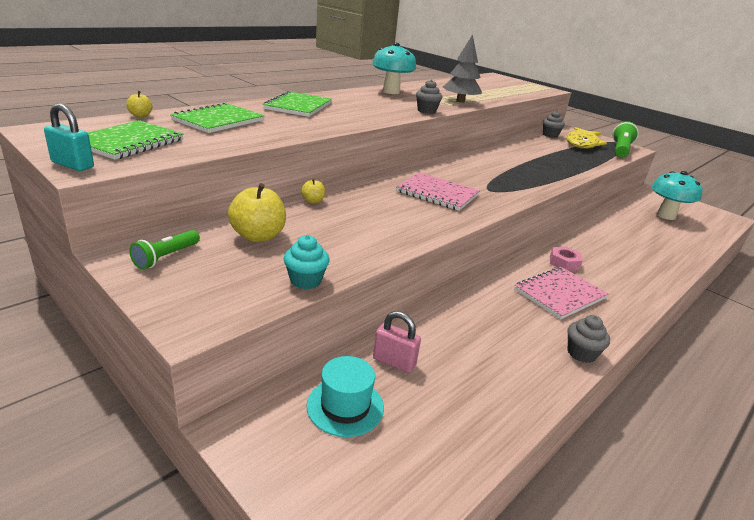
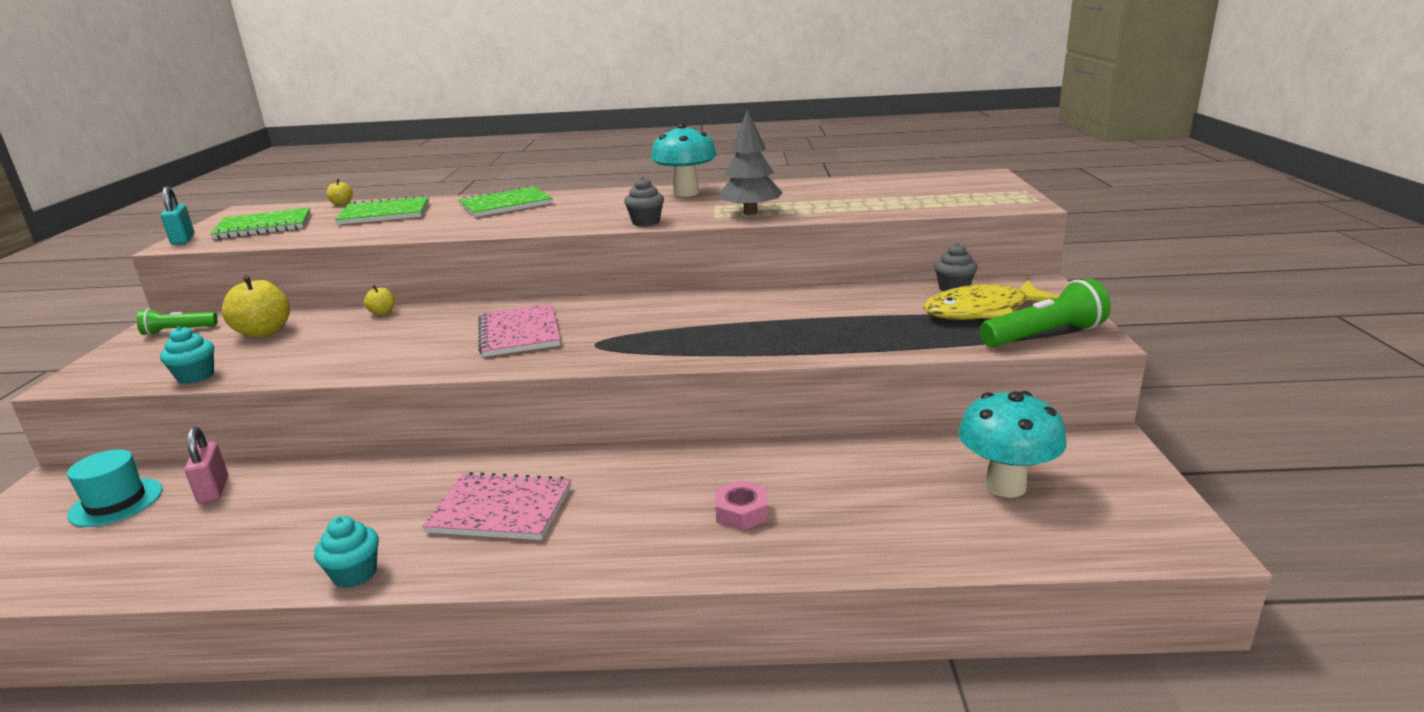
camera: 50 degrees right, 5 degrees down
(564, 263) = (607, 480): pink nut -> pink nut (741, 512)
(581, 353) = (355, 574): grey cupcake -> turquoise cupcake

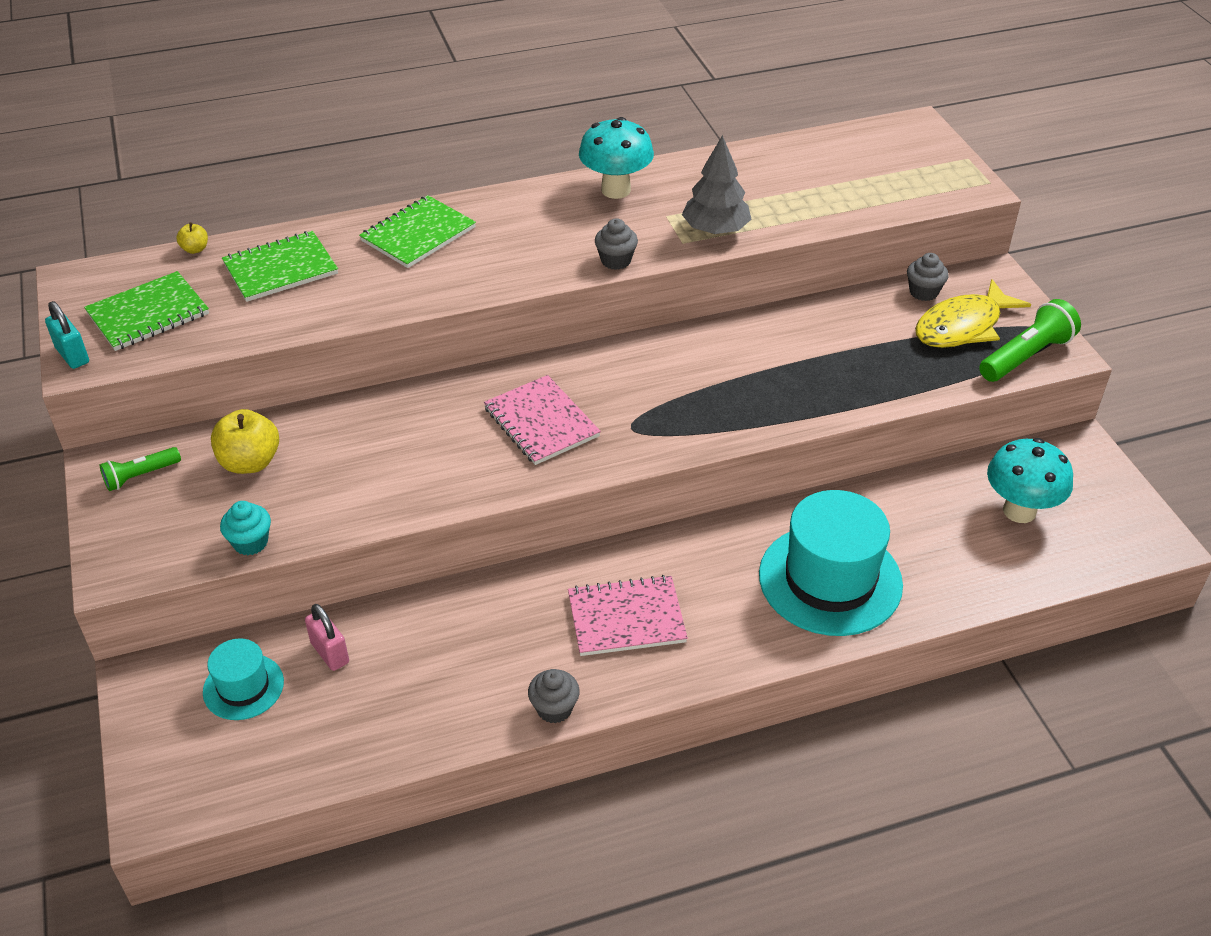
camera: 20 degrees left, 20 degrees up
(355, 574) = (554, 708): turquoise cupcake -> grey cupcake
(382, 312) = (357, 409): yellow apple -> none
(741, 512) = (830, 579): pink nut -> turquoise hat

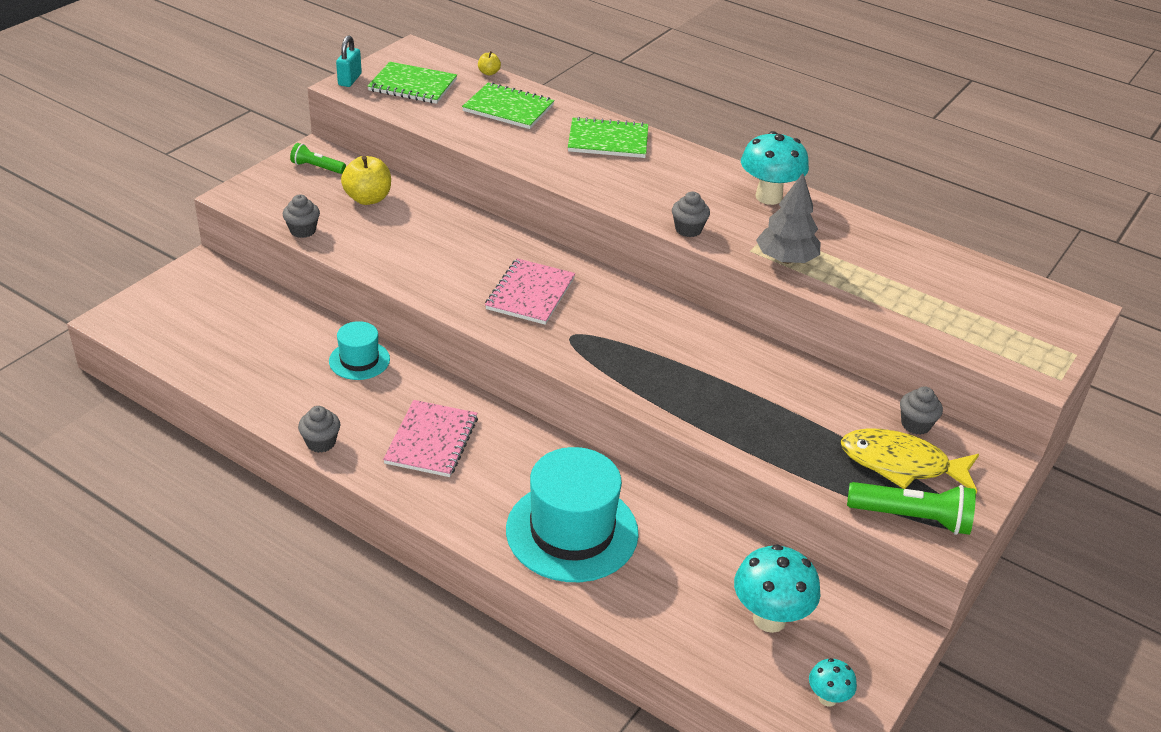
camera: 50 degrees right, 5 degrees down
(243, 687) = (228, 305): turquoise hat -> turquoise hat (359, 360)
(250, 542) = (303, 230): turquoise cupcake -> grey cupcake
(330, 653) = (283, 325): pink padlock -> none
(626, 618) = (431, 440): pink notebook -> pink notebook turned 60 degrees clockwise
(1122, 525) = (827, 698): none -> turquoise mushroom

